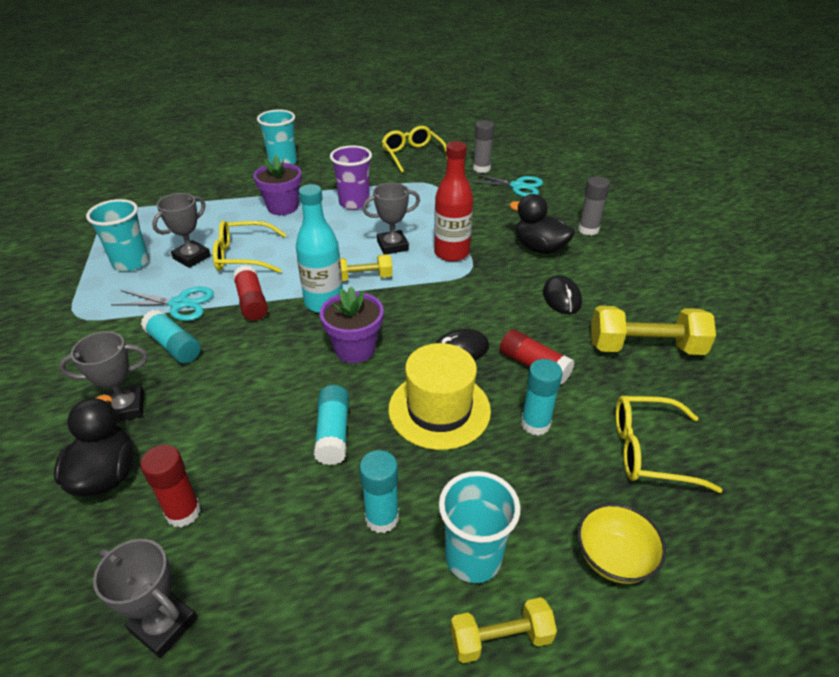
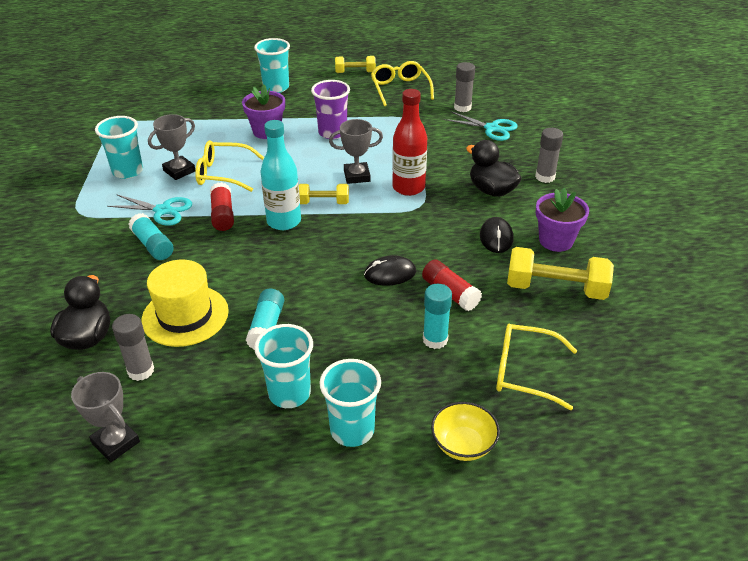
camera: 10 degrees right, 0 degrees up
(125, 408) = (108, 290): grey trophy -> none
(183, 512) = (141, 371): red glue stick -> grey glue stick
(355, 349) = (300, 263): purple flower pot -> purple flower pot (556, 241)
(382, 518) = (289, 393): turquoise glue stick -> turquoise cup
(439, 409) = (358, 319): yellow hat -> yellow hat (185, 315)
(500, 638) = (356, 485): yellow dumbbell -> yellow dumbbell (355, 72)

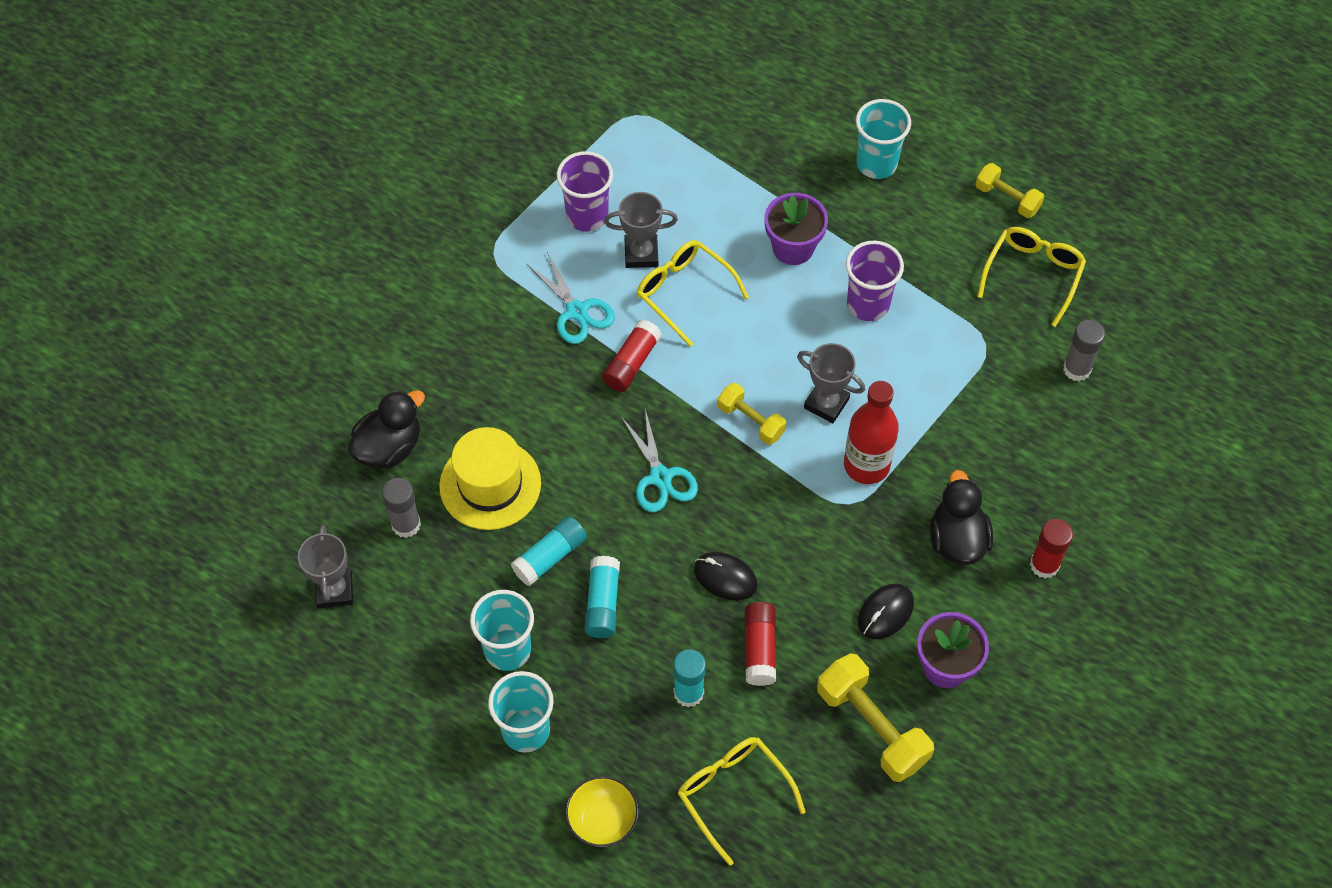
camera: 40 degrees right, 20 degrees up
(128, 171) = (587, 216): turquoise cup -> purple cup
(153, 245) = (530, 360): turquoise glue stick -> turquoise glue stick (602, 603)
(284, 221) = (685, 420): turquoise bottle -> none
(492, 128) = (1072, 435): turquoise scissors -> turquoise scissors (660, 477)
(545, 177) = (1044, 565): grey glue stick -> red glue stick

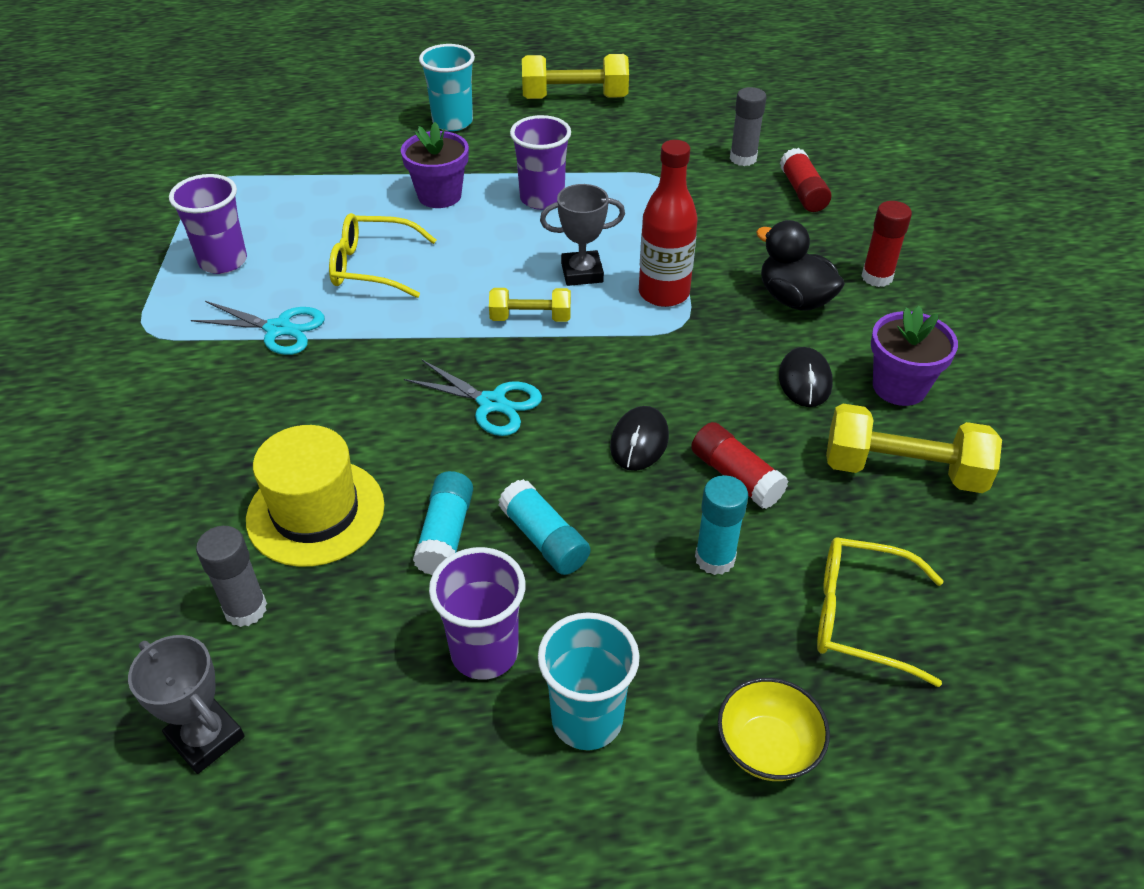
camera: 40 degrees left, 15 degrees down
(389, 447) = (160, 549): black duck -> none
(507, 650) = (484, 652): turquoise cup -> purple cup
(631, 363) = (373, 337): red glue stick -> red glue stick (802, 192)
(641, 254) = (304, 261): grey trophy -> none
(725, 577) = (639, 442): black mouse -> black mouse turned 60 degrees counterclockwise
(1007, 198) = (574, 98): yellow dumbbell -> yellow dumbbell, size x1.68
(1033, 275) = (645, 126): yellow glasses -> none

